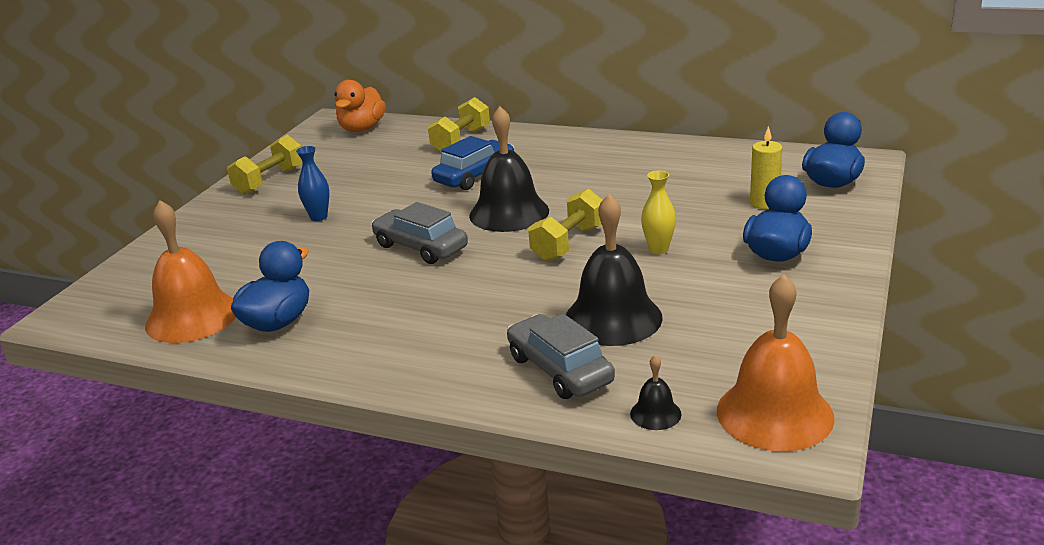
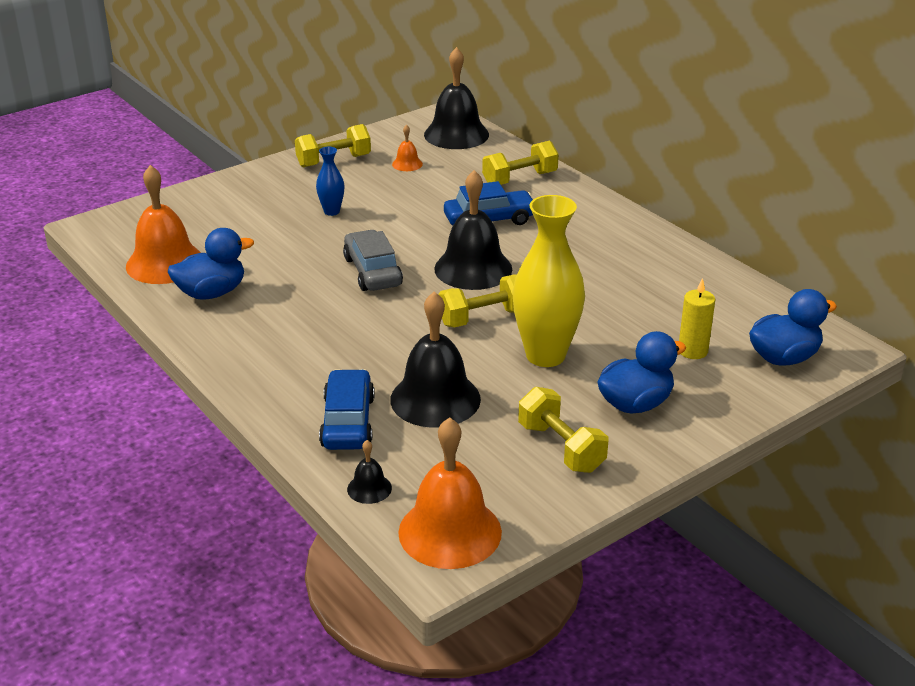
camera: 30 degrees right, 5 degrees up
(345, 161) = (407, 164): none -> orange bell
(362, 128) = (456, 134): orange duck -> black bell
(560, 369) = (348, 422): grey car -> blue car
(658, 249) = (545, 355): yellow vase -> yellow vase, size x2.11
(768, 308) = (561, 447): none -> yellow dumbbell

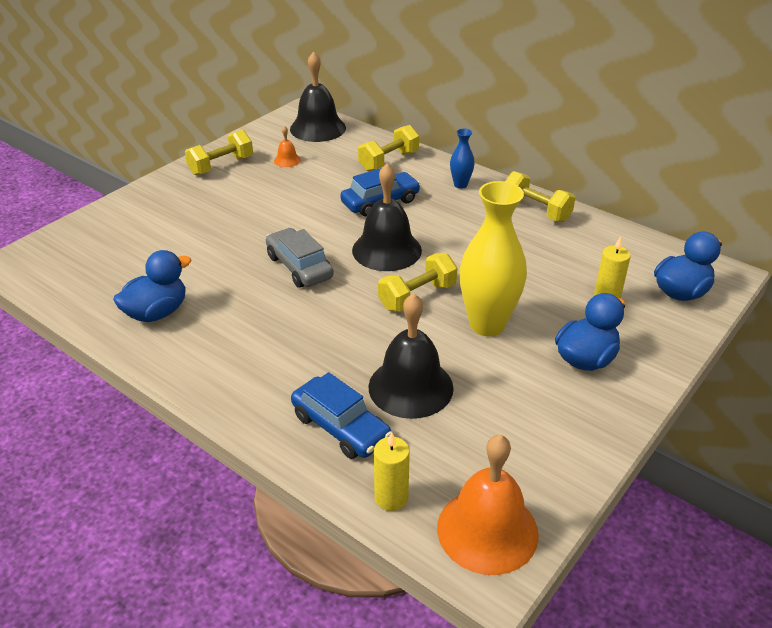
camera: 15 degrees left, 5 degrees up
(165, 263) = (100, 289): orange bell -> none
(331, 211) = (238, 214): blue vase -> blue vase (460, 185)
(348, 422) = (340, 427): blue car -> blue car turned 150 degrees clockwise
(369, 488) = (391, 497): black bell -> yellow candle
(561, 447) = (544, 416): yellow dumbbell -> yellow dumbbell (536, 210)

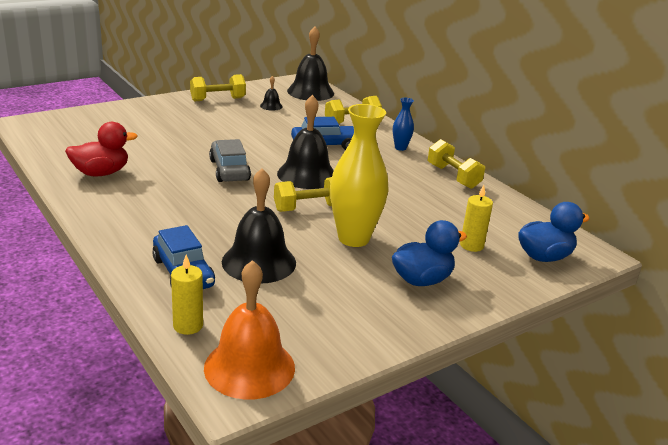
camera: 15 degrees right, 10 degrees down
(157, 312) = (101, 173): blue duck -> red duck
(287, 160) = (271, 106): orange bell -> black bell

